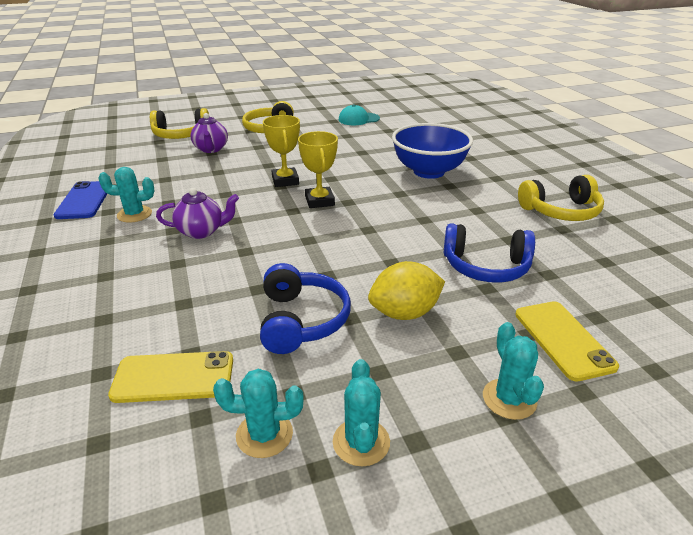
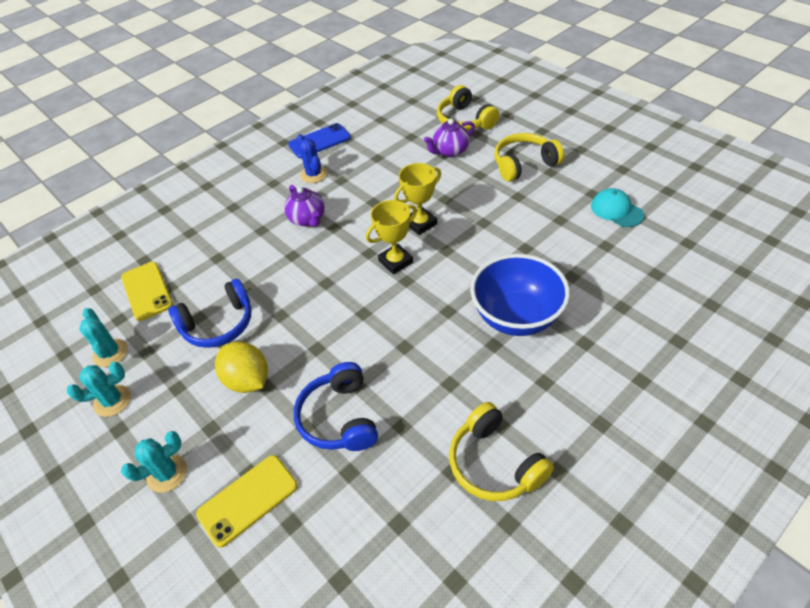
camera: 70 degrees right, 15 degrees up
(134, 214) = (313, 174): turquoise cactus -> blue cactus

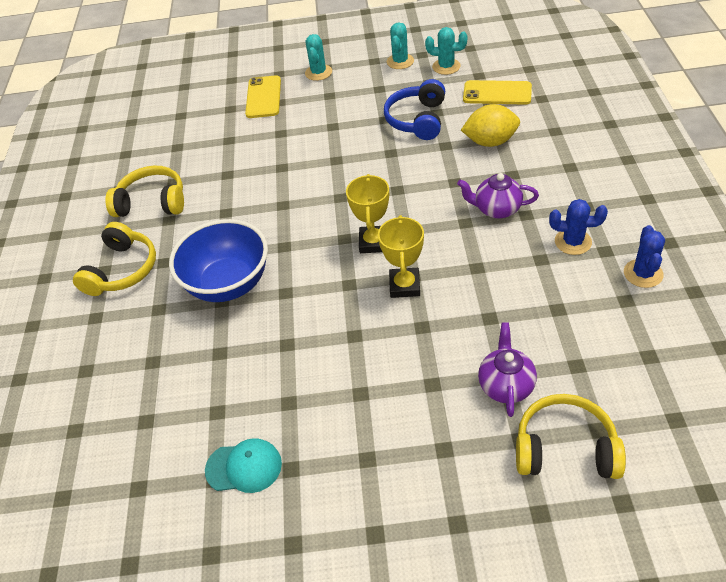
camera: 130 degrees right, 0 degrees up
(247, 380) = (347, 119): yellow lemon -> yellow lemon (490, 142)
(319, 141) = (643, 273): blue phone -> blue cactus
(339, 418) = (268, 149): blue headphones -> none
(524, 164) = (407, 442): yellow headphones -> yellow headphones (122, 270)

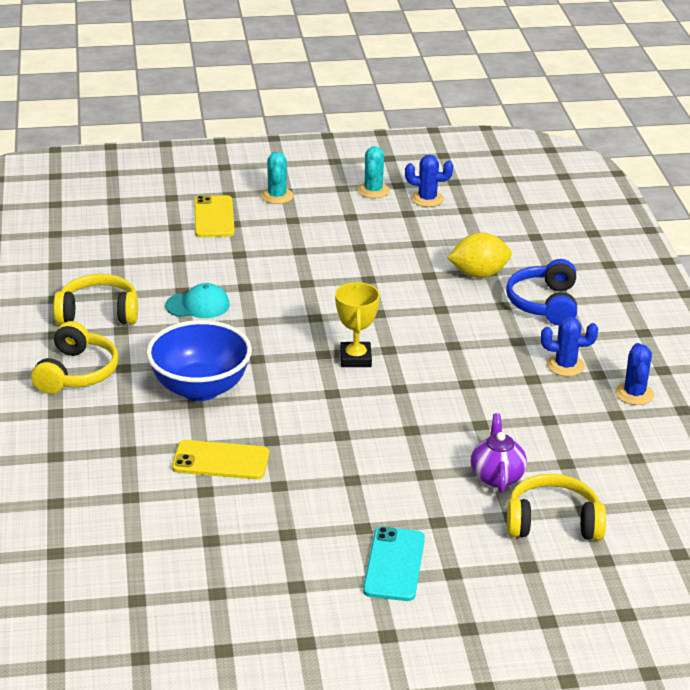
camera: 10 degrees left, 15 degrees down
(244, 467) = (240, 532): turquoise cap -> turquoise cap (198, 305)
(396, 512) = (394, 564): none -> turquoise phone
(404, 286) = (391, 396): yellow trophy -> none
(417, 120) = (396, 249): blue headphones -> blue headphones (544, 304)
(446, 66) = (427, 199): turquoise cactus -> blue cactus
(496, 209) = (486, 335): purple teapot -> none
(497, 93) = (486, 228): yellow phone -> yellow phone (220, 461)

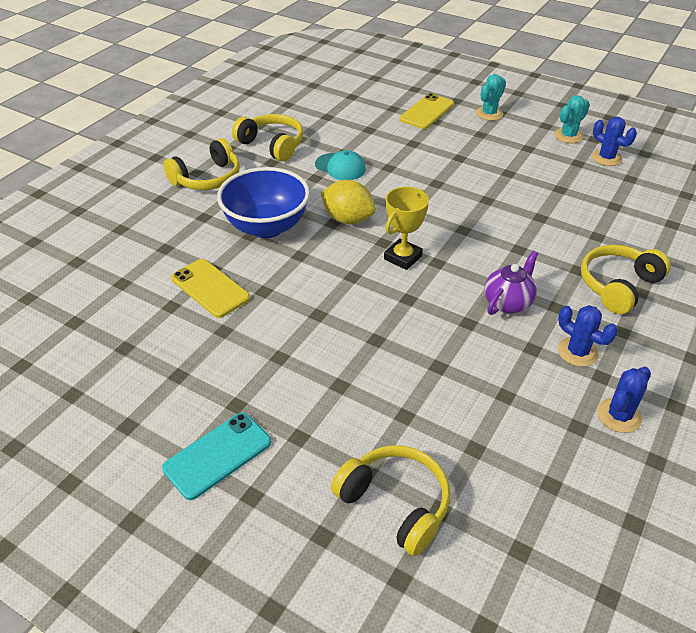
camera: 40 degrees right, 10 degrees up
(479, 274) = (584, 234): yellow lemon -> yellow lemon (348, 219)
(497, 476) = (397, 424): purple teapot -> purple teapot (508, 302)
(544, 304) = (618, 286): blue headphones -> yellow headphones

